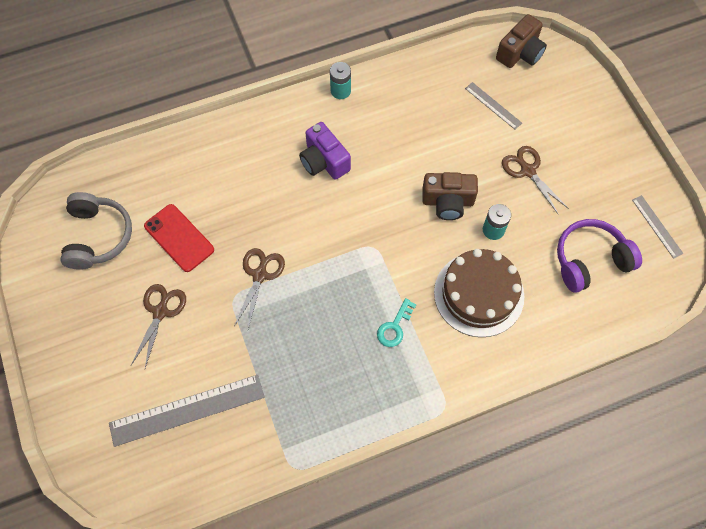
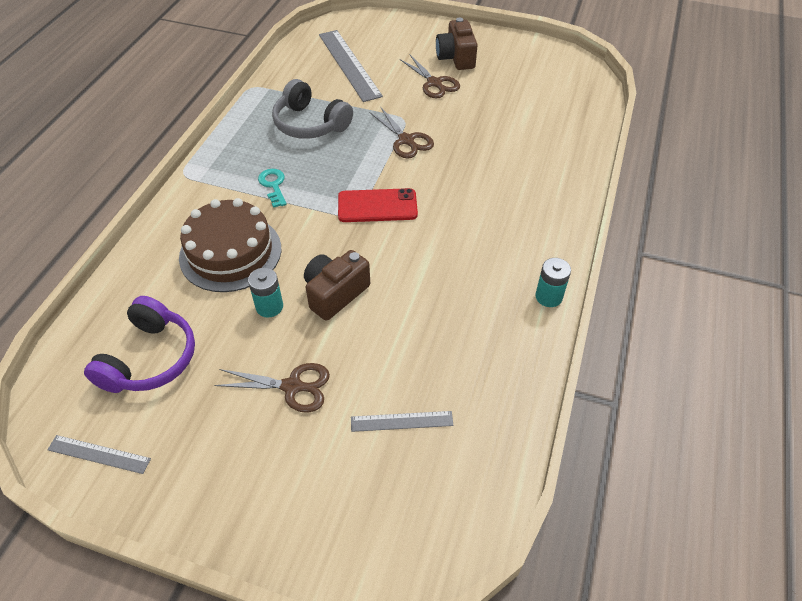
camera: 130 degrees right, 15 degrees down
(98, 236) = (532, 82): grey headphones -> grey headphones (310, 124)
(179, 238) = (487, 117): red phone -> red phone (377, 206)
(187, 409) = (349, 64): grey ruler -> grey ruler turned 45 degrees counterclockwise
(324, 161) = (473, 235): purple camera -> none
(520, 53) = (449, 519): brown camera -> brown camera (456, 57)

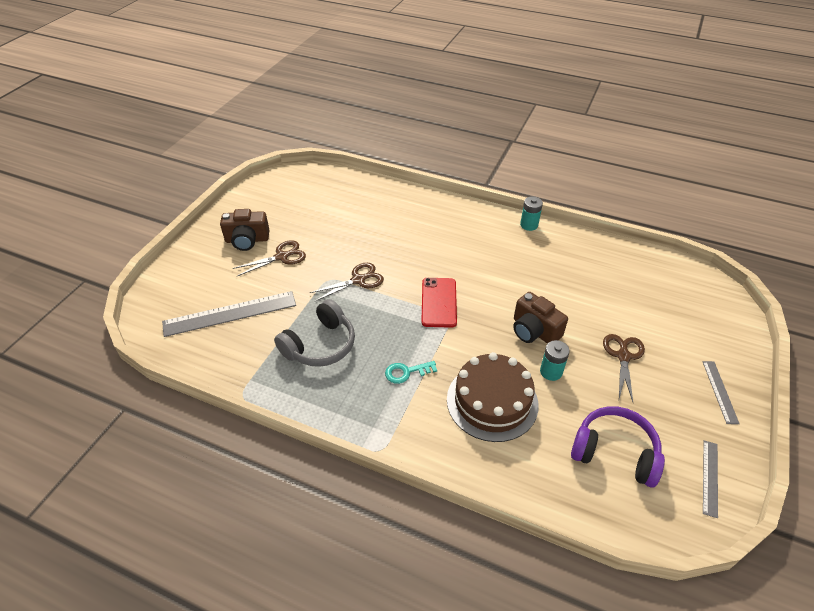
camera: 85 degrees left, 5 degrees down
(401, 421) = (638, 300): grey ruler -> grey ruler (719, 391)

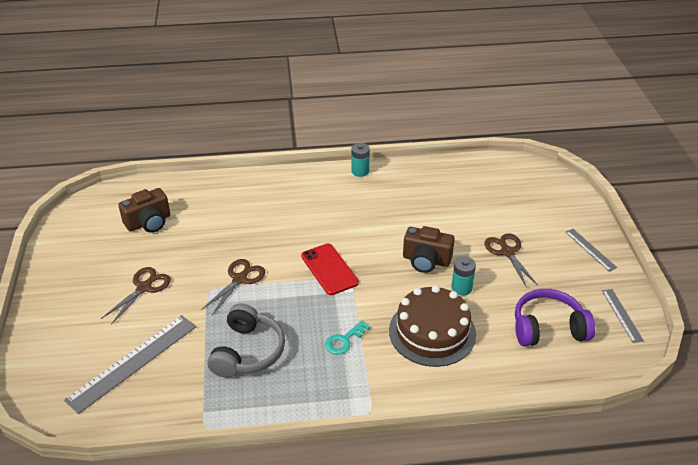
camera: 30 degrees left, 5 degrees down
(247, 240) = (93, 286): brown camera -> brown camera (149, 222)

